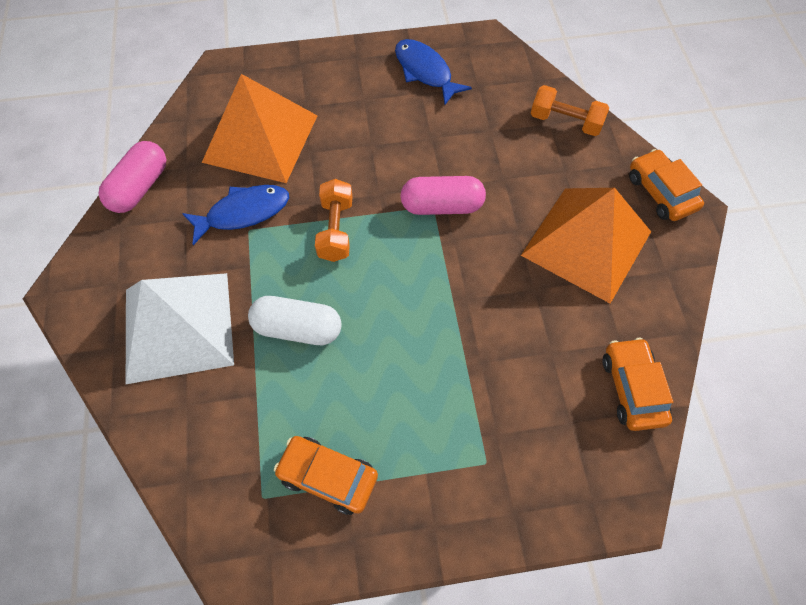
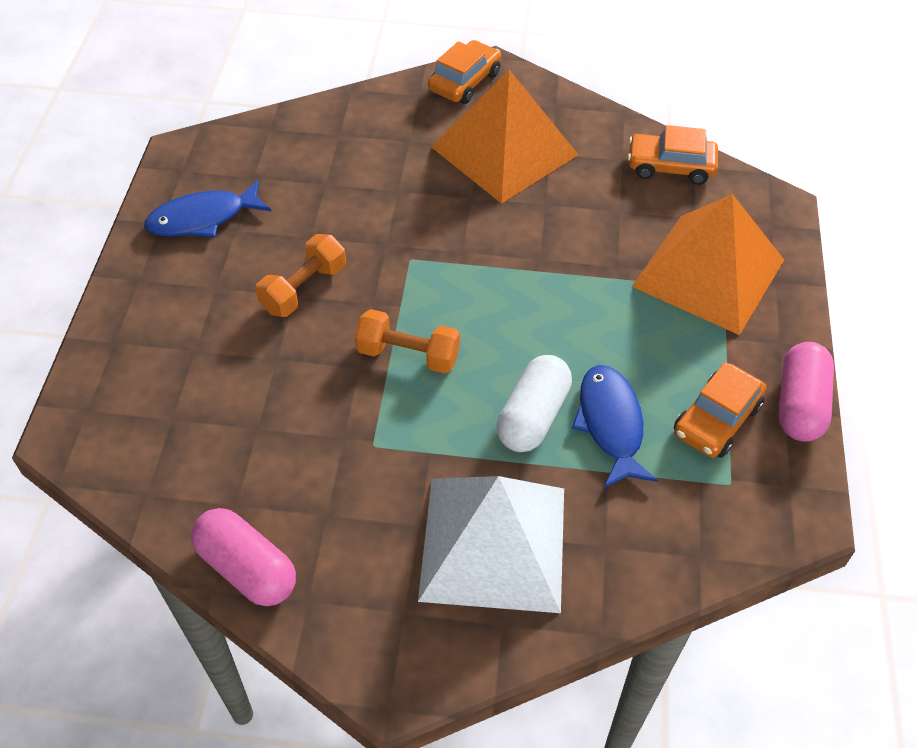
camera: 75 degrees left, 10 degrees down
(243, 213) = (344, 447): blue fish -> blue fish (610, 424)
(261, 138) = (227, 409): orange pyramid -> orange pyramid (709, 273)
(442, 206) = (413, 251): pink capsule -> pink capsule (799, 404)
(565, 122) = (343, 121): orange dumbbell -> orange dumbbell (304, 289)
(660, 192) = (464, 82): orange car -> orange car turned 135 degrees clockwise

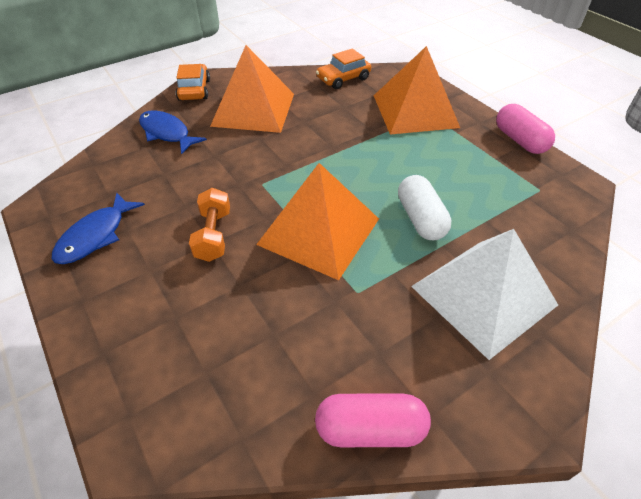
camera: 40 degrees left, 5 degrees down
(408, 355) = (319, 231): orange dumbbell -> orange pyramid
(610, 424) = (459, 198): blue fish -> blue fish (167, 133)
(716, 420) = (498, 167): orange car -> none

